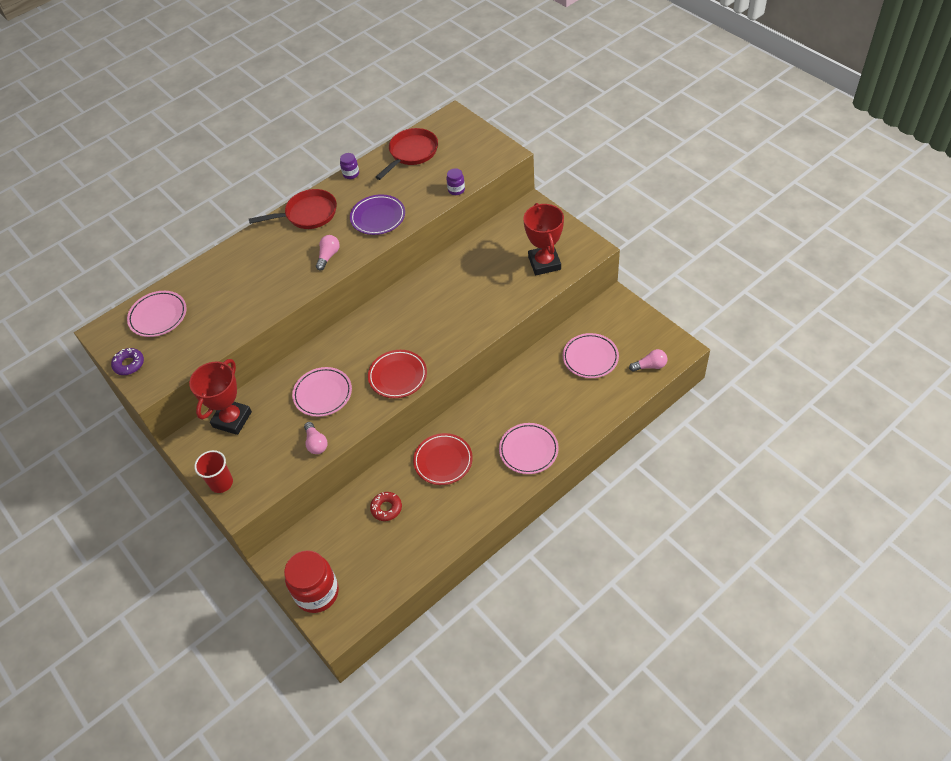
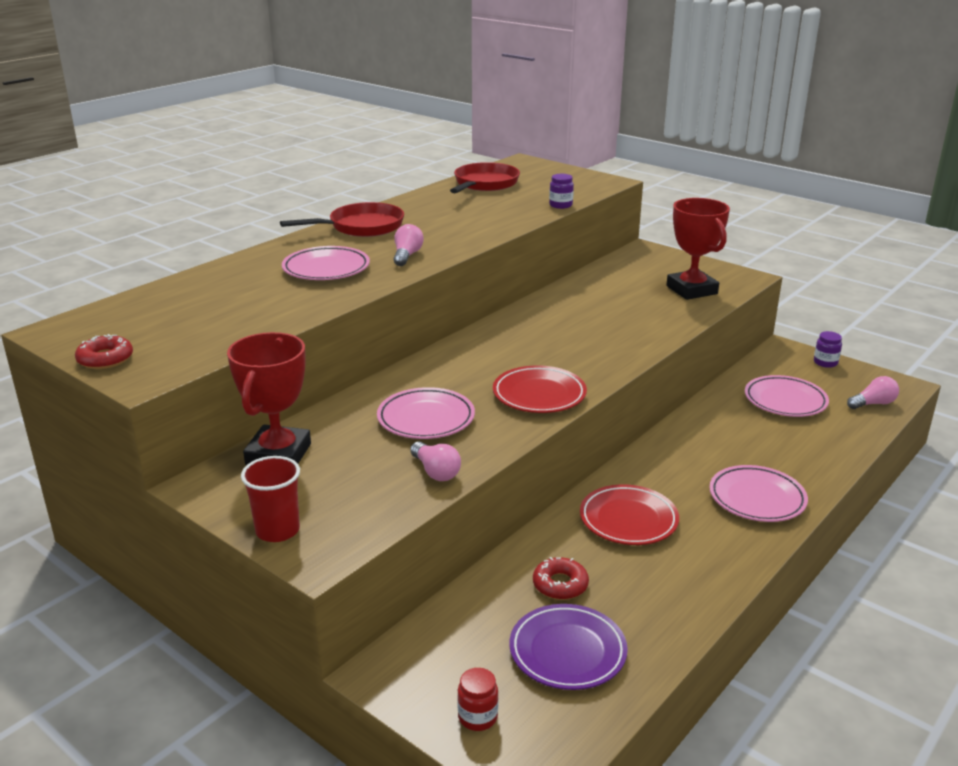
camera: 15 degrees left, 25 degrees down
(129, 364) = (105, 359): purple donut -> red donut
(158, 316) = (150, 313): pink plate -> pink plate (326, 269)
(317, 593) = (477, 717): red jar -> red jar, size x0.45
(351, 174) = (409, 199): purple jar -> purple jar (825, 363)
(378, 217) = (464, 226): purple plate -> purple plate (567, 652)

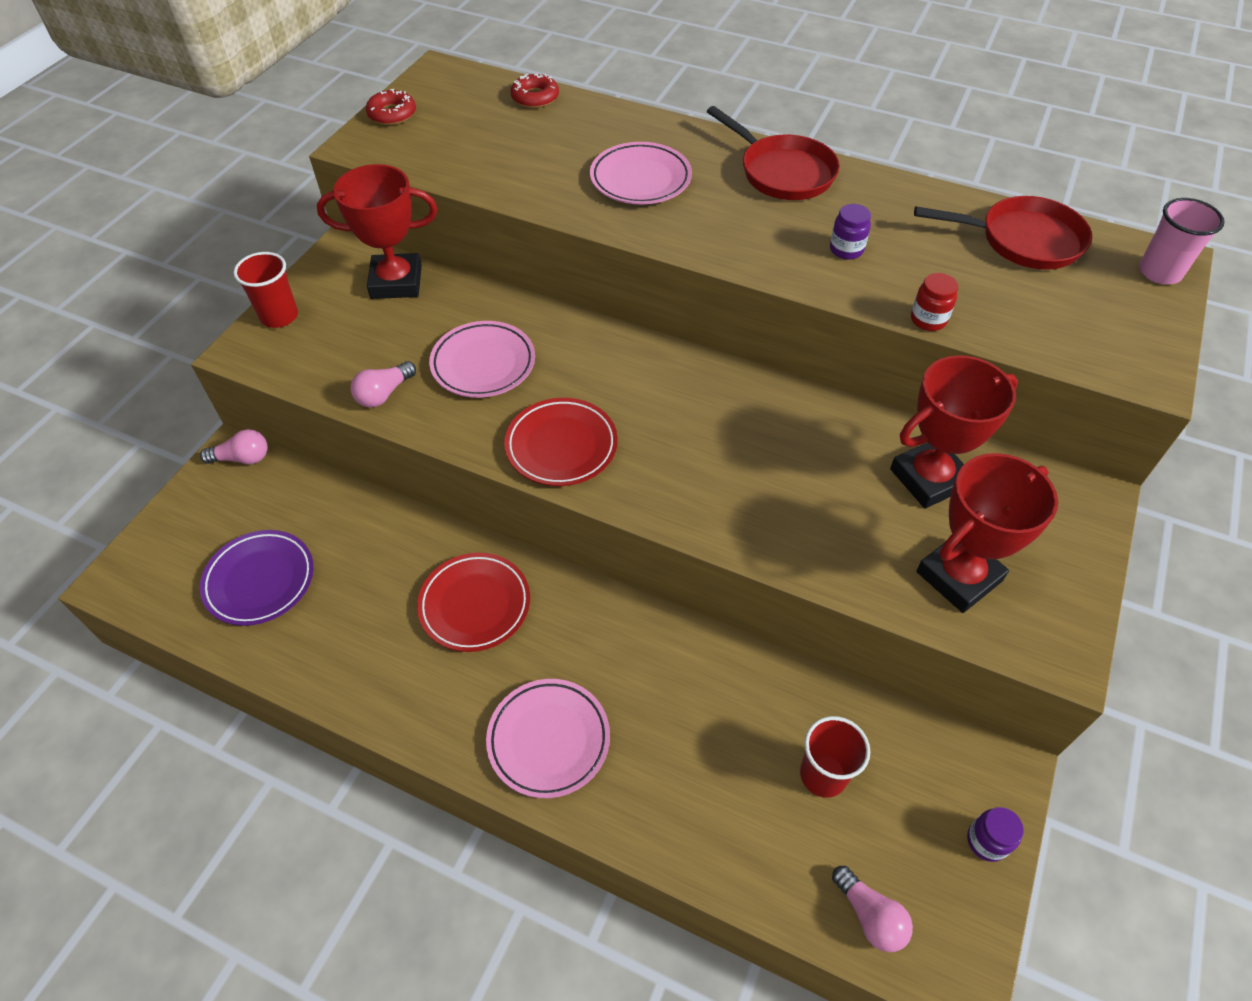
camera: 75 degrees right, 25 degrees up
(407, 256) = (708, 228): pink light bulb -> pink light bulb (242, 458)
(477, 717) = (180, 530): red jar -> red jar (928, 320)
(532, 165) = (1159, 272): none -> pink cup
(560, 205) = (986, 334): purple jar -> purple jar (846, 250)
(560, 584) = (355, 559): red donut -> red donut (535, 97)
(616, 283) = (929, 478): none -> red trophy
(785, 401) = (823, 775): pink plate -> red cup

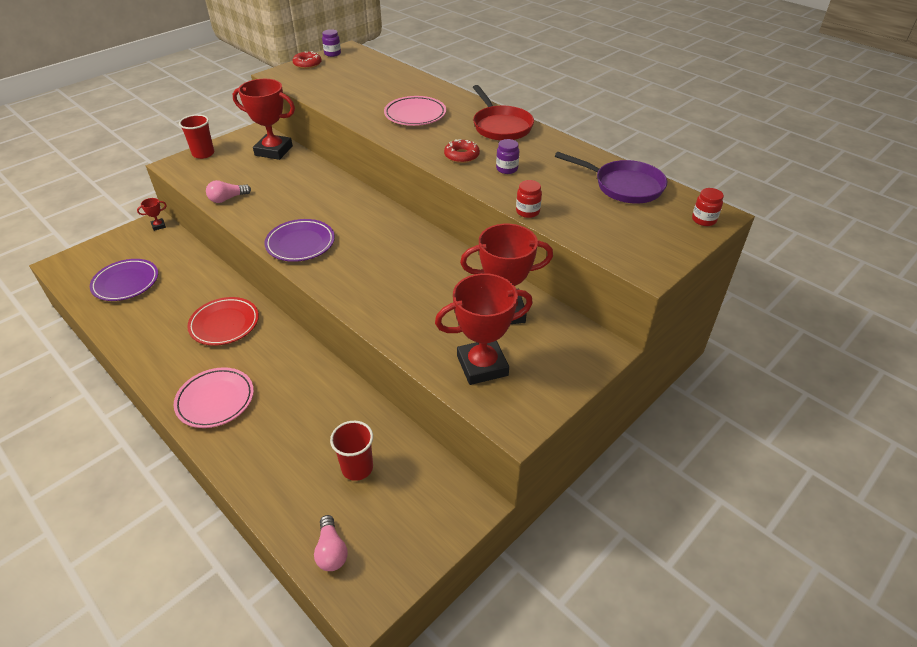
camera: 20 degrees right, 10 degrees down
(242, 458) = (158, 226): pink light bulb -> red trophy
(483, 364) = (289, 197): pink plate -> none
(535, 97) = (389, 69): red donut -> red donut (461, 156)
(561, 446) = (300, 244): red plate -> purple plate
(986, 841) = (433, 537): purple jar -> purple jar (332, 54)
(1023, 240) = (624, 186): red pan -> purple pan
(1159, 272) = (704, 220): pink cup -> red jar

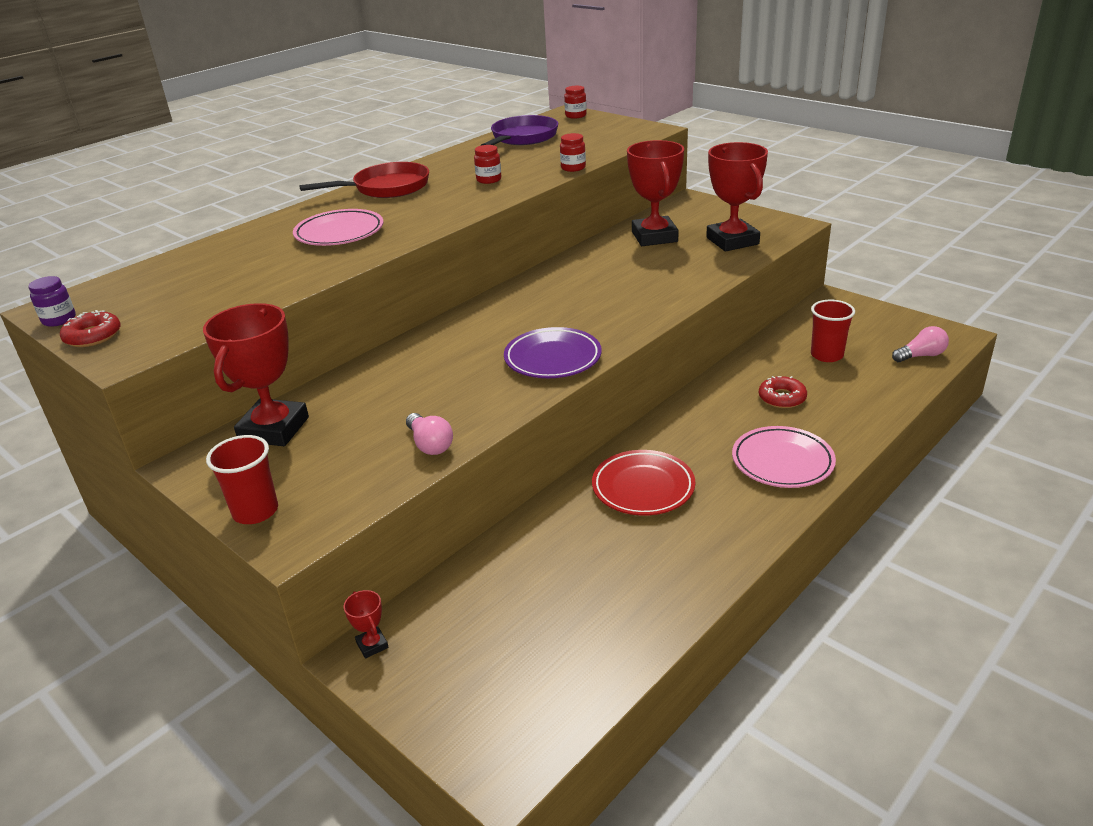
camera: 90 degrees left, 10 degrees down
(126, 283) = (558, 633): purple plate -> none
(461, 156) = (457, 201): red donut -> red donut (782, 398)
(507, 169) = (489, 180): purple jar -> red jar

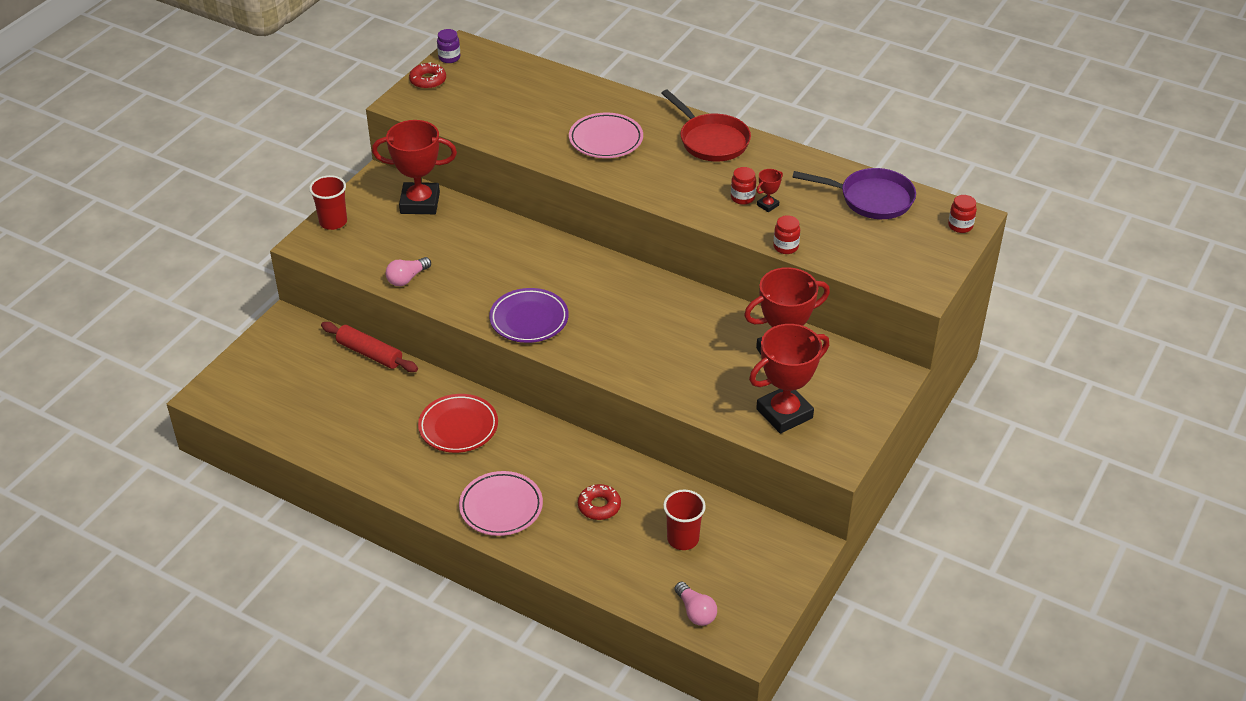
camera: 75 degrees right, 10 degrees up
(372, 645) = (294, 323): red trophy -> red trophy (767, 205)
(477, 561) = (370, 353): none -> red rolling pin

